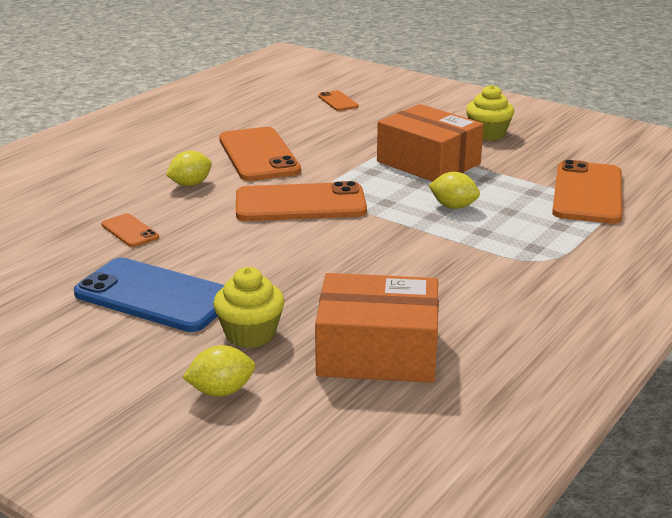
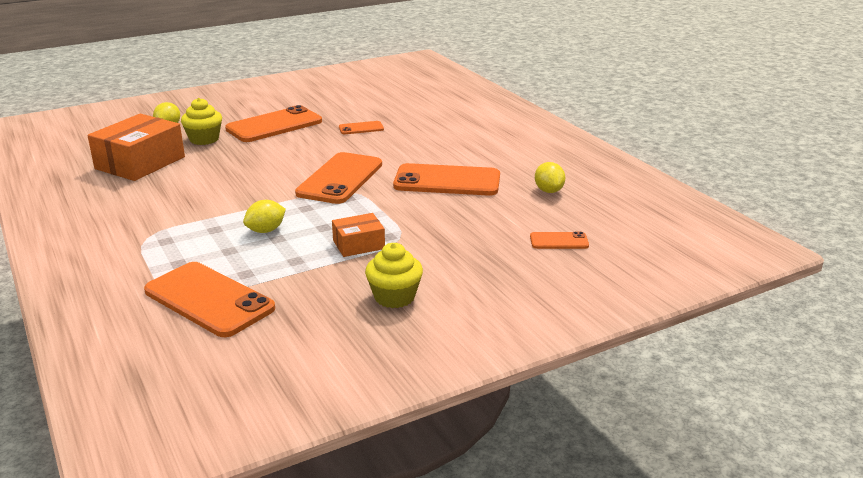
camera: 115 degrees right, 0 degrees up
(155, 296) = (274, 125): blue phone -> orange phone
(190, 184) = (414, 152): yellow lemon -> yellow lemon (548, 191)
(428, 163) = (358, 244): orange box -> orange box, size x0.53

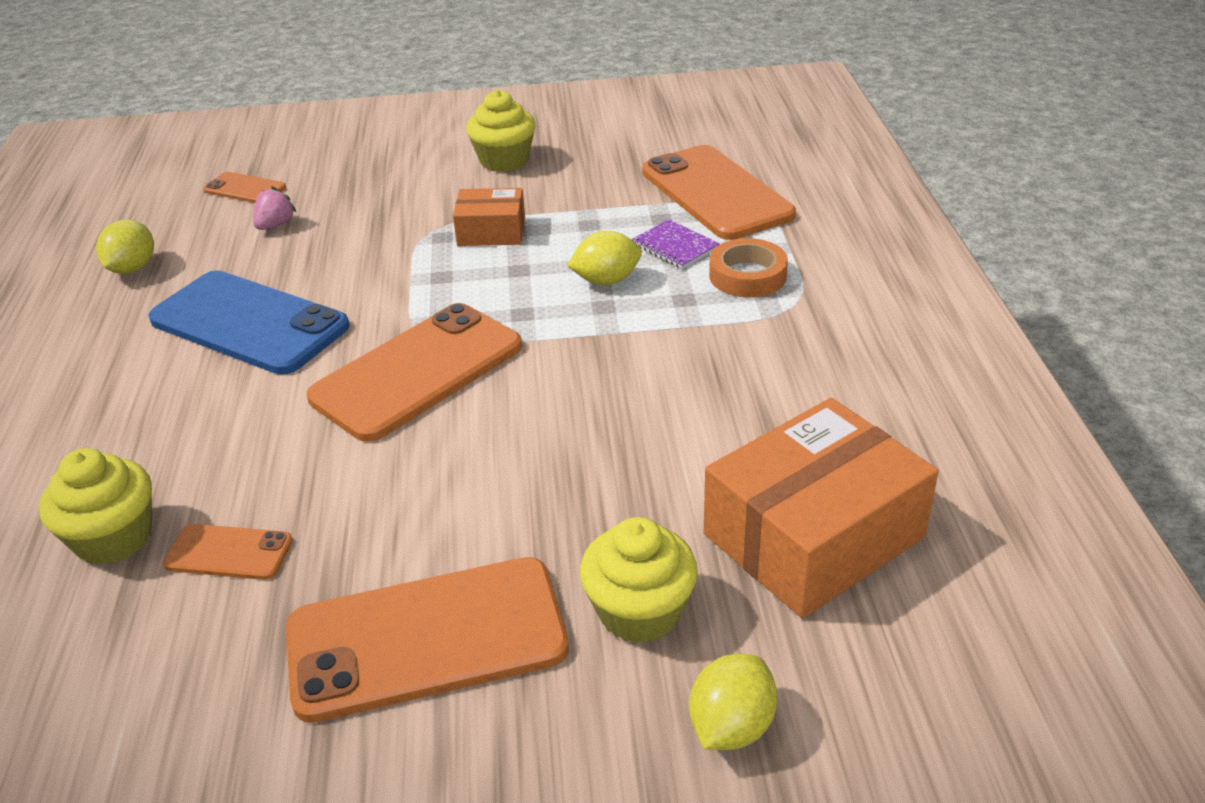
camera: 155 degrees left, 10 degrees up
(177, 247) = (747, 276): none -> orange tape
(229, 257) = (675, 246): none -> purple notebook
(407, 125) = (114, 538): none -> yellow cupcake
(447, 181) = (249, 323): orange phone -> blue phone
(503, 224) = (275, 225): none -> pink strawberry

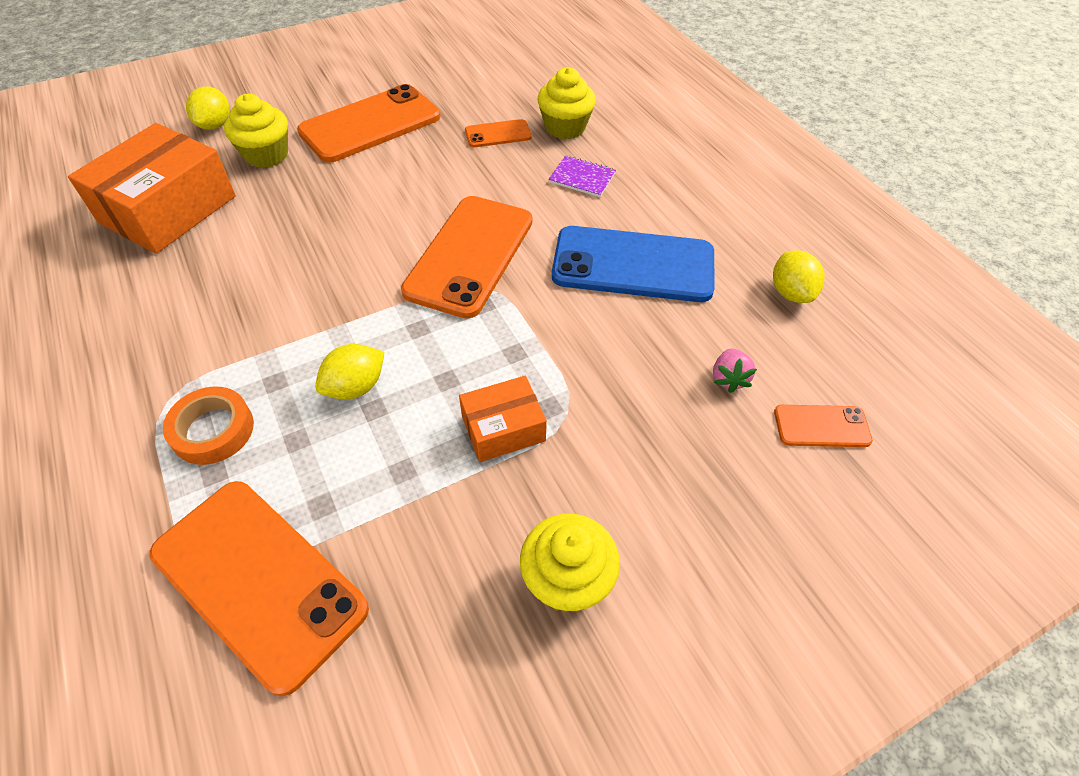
camera: 155 degrees right, 15 degrees up
(675, 246) = (296, 457): purple notebook -> purple notebook (582, 178)

